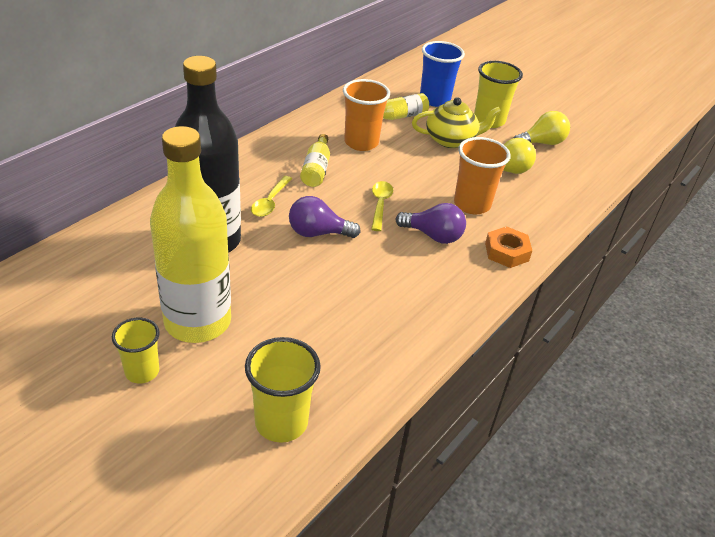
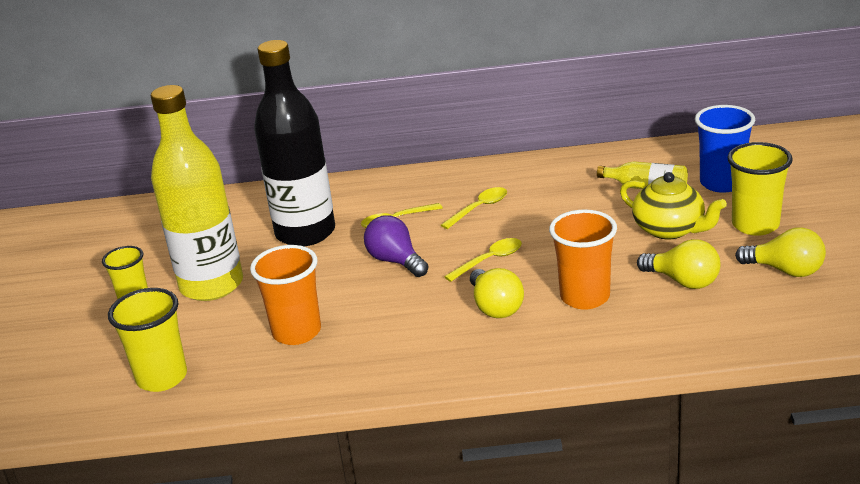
camera: 55 degrees right, 10 degrees down
(316, 169) = (479, 208): yellow bottle -> yellow spoon
(361, 142) = (563, 199): orange cup -> orange cup (296, 332)
(433, 236) = (495, 307): purple light bulb -> yellow light bulb
(506, 252) = (546, 353): orange nut -> none

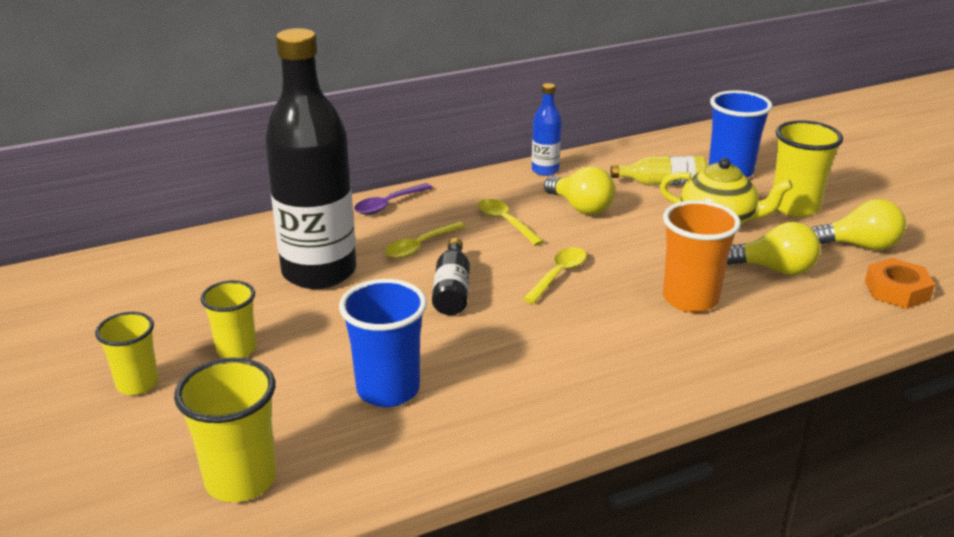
camera: 25 degrees left, 0 degrees up
(211, 285) = (236, 349): yellow bottle -> yellow cup
(296, 332) = (388, 390): orange cup -> blue cup
(394, 181) = (388, 205): none -> purple spoon
(396, 261) = (452, 290): purple light bulb -> black bottle
(479, 208) = (505, 222): yellow spoon -> yellow spoon turned 60 degrees counterclockwise
(495, 307) = (604, 324): yellow light bulb -> yellow light bulb (581, 207)
(549, 164) = (545, 170): none -> blue bottle
(782, 317) = (896, 290): none -> orange nut

